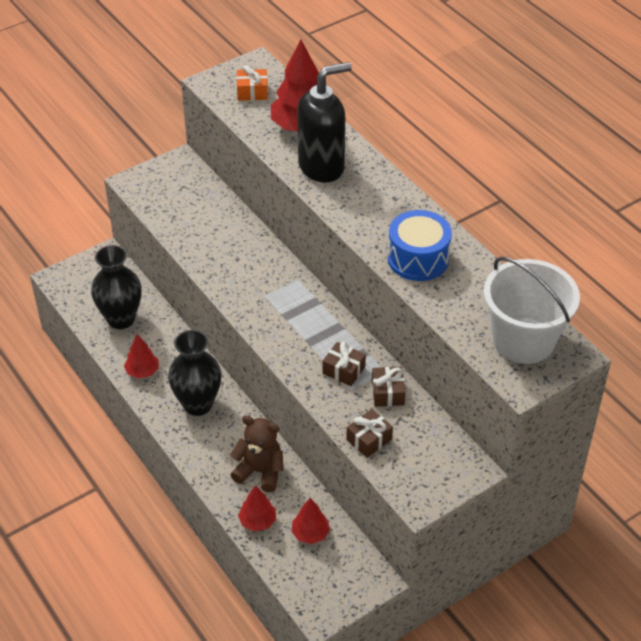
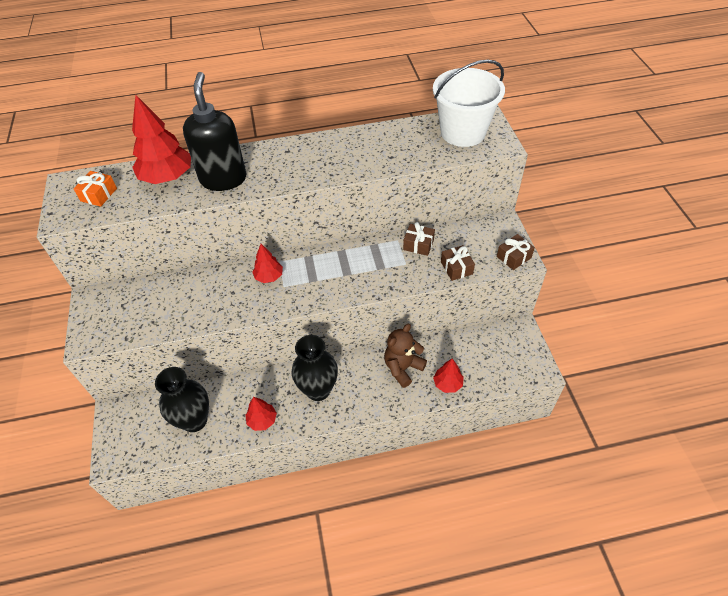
camera: 65 degrees left, 5 degrees up
(310, 533) = (470, 354): red tree -> red tree (269, 277)
(343, 370) = (385, 262): brown gift -> brown gift (514, 257)
(418, 258) = (357, 157): blue drum -> none

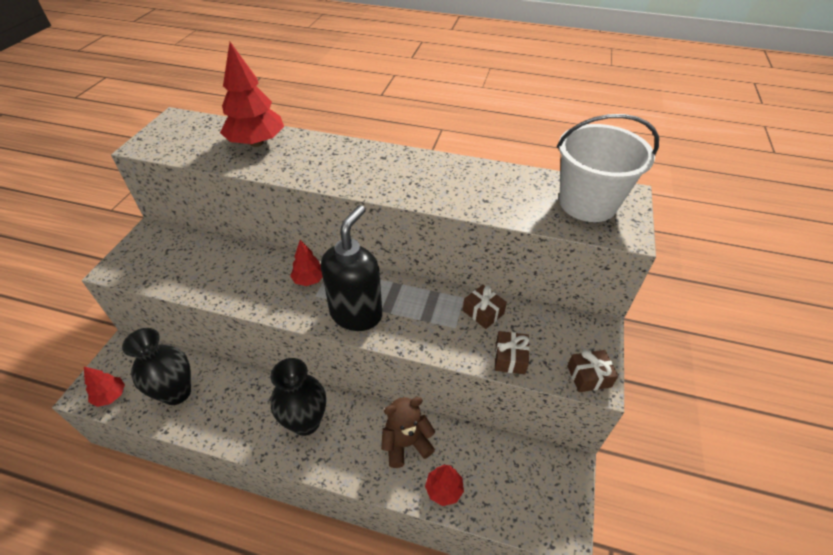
camera: 25 degrees right, 5 degrees down
(99, 194) = (189, 137): orange gift -> none
(223, 179) = (302, 162): black soap dispenser -> black soap dispenser (356, 314)
(262, 420) = (233, 426): red tree -> red tree (111, 396)

